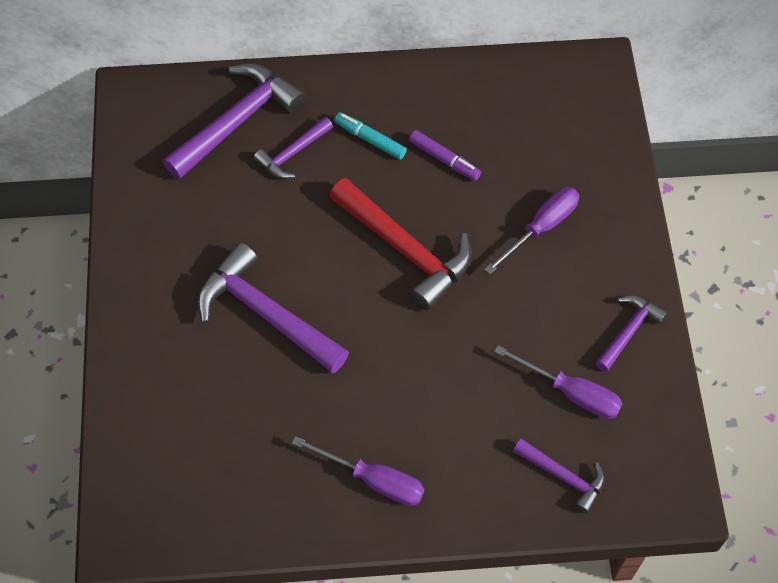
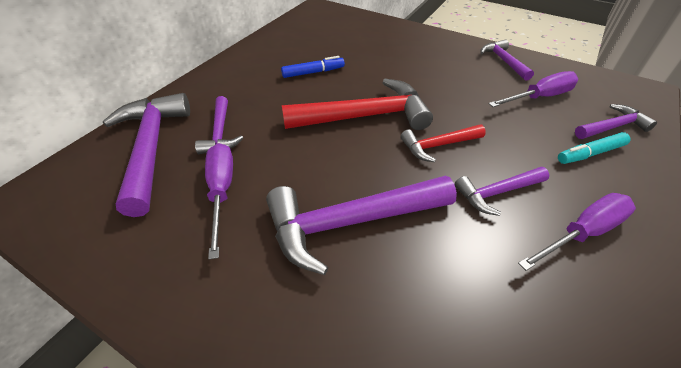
camera: 55 degrees left, 15 degrees down
(370, 139) = (259, 93): turquoise marker -> turquoise marker (590, 153)
(377, 403) = (497, 193): none -> purple hammer
(408, 332) = (438, 145): none -> red hammer
(444, 159) = (313, 72): purple marker -> blue marker
(541, 228) = (402, 60): purple screwdriver -> purple screwdriver (221, 192)

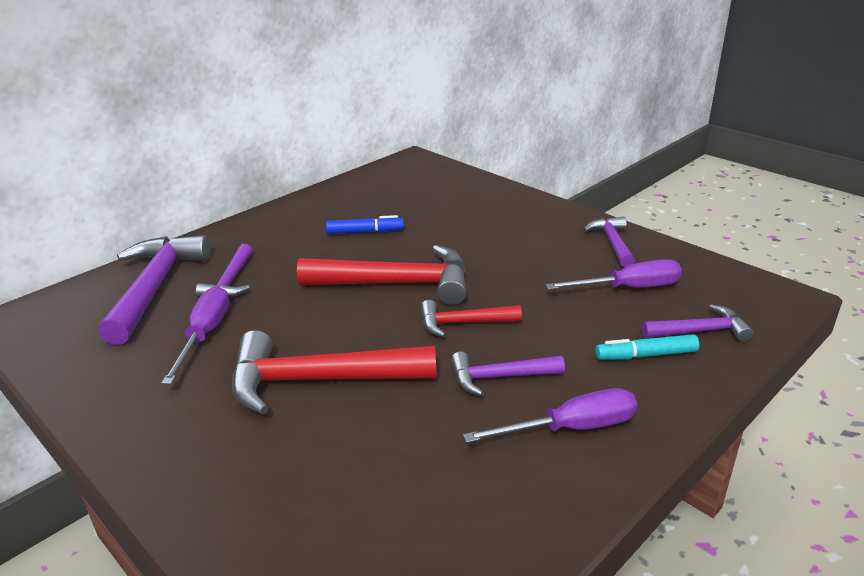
camera: 15 degrees right, 15 degrees down
(349, 223) = (318, 380): purple hammer -> red hammer

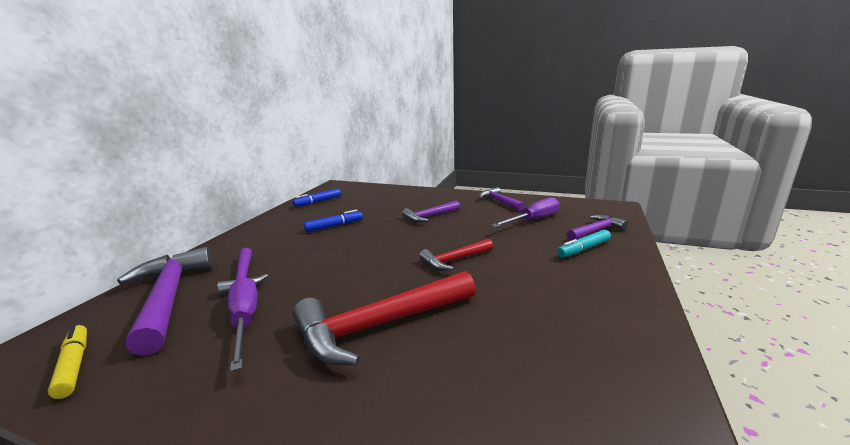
camera: 25 degrees left, 10 degrees down
(61, 336) = (74, 365): none -> yellow marker
(372, 185) = (318, 201): none -> blue marker
(397, 284) = (385, 249): red hammer -> none
(499, 377) = (512, 285): purple hammer -> purple hammer (429, 216)
(571, 428) = (592, 301): purple screwdriver -> none

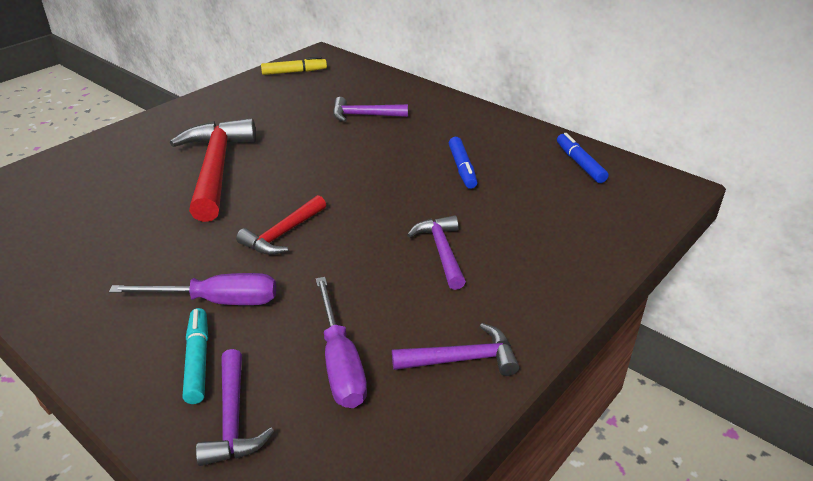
camera: 110 degrees right, 15 degrees up
(169, 297) = (356, 89): purple hammer -> none
(244, 321) = (286, 117): purple screwdriver -> purple screwdriver (217, 301)
(454, 260) = (282, 234): red hammer -> red hammer turned 135 degrees counterclockwise

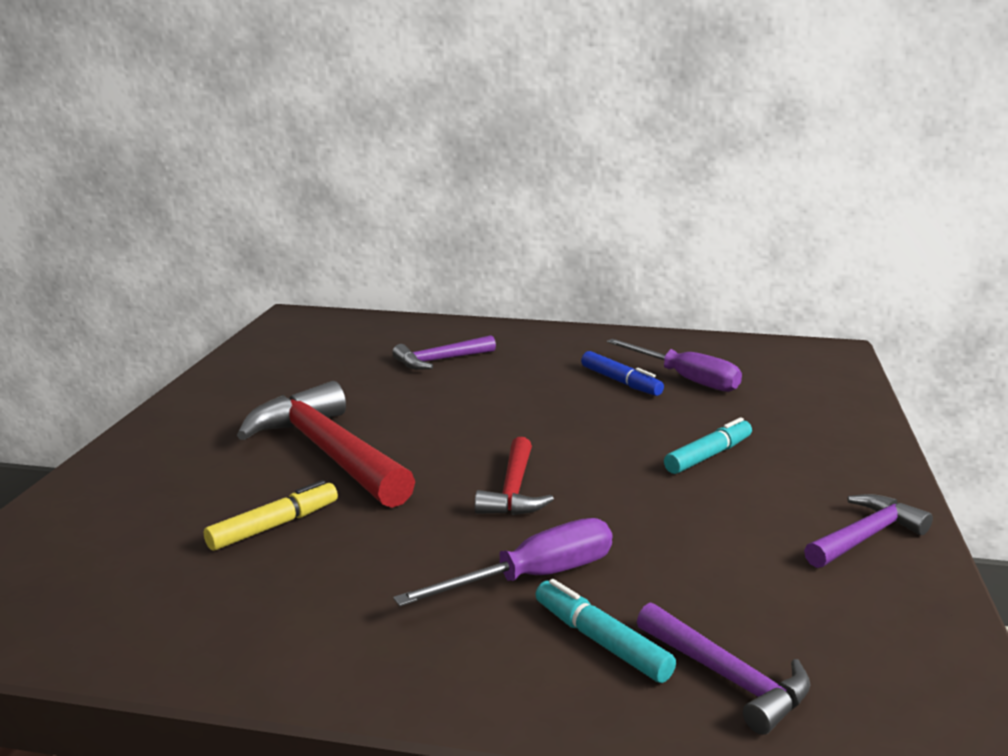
camera: 30 degrees left, 15 degrees down
(294, 72) = (287, 338): yellow marker -> yellow marker (274, 526)
(340, 362) = (758, 583): purple screwdriver -> purple screwdriver (685, 379)
(441, 251) = (708, 456): purple hammer -> turquoise marker
(580, 163) = (726, 352): blue marker -> none

